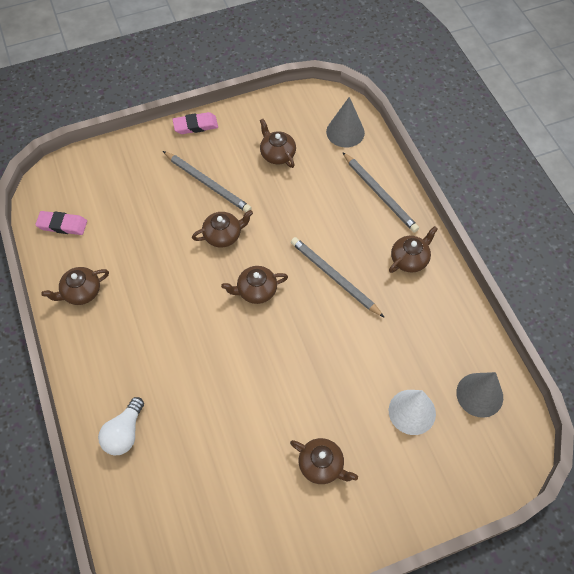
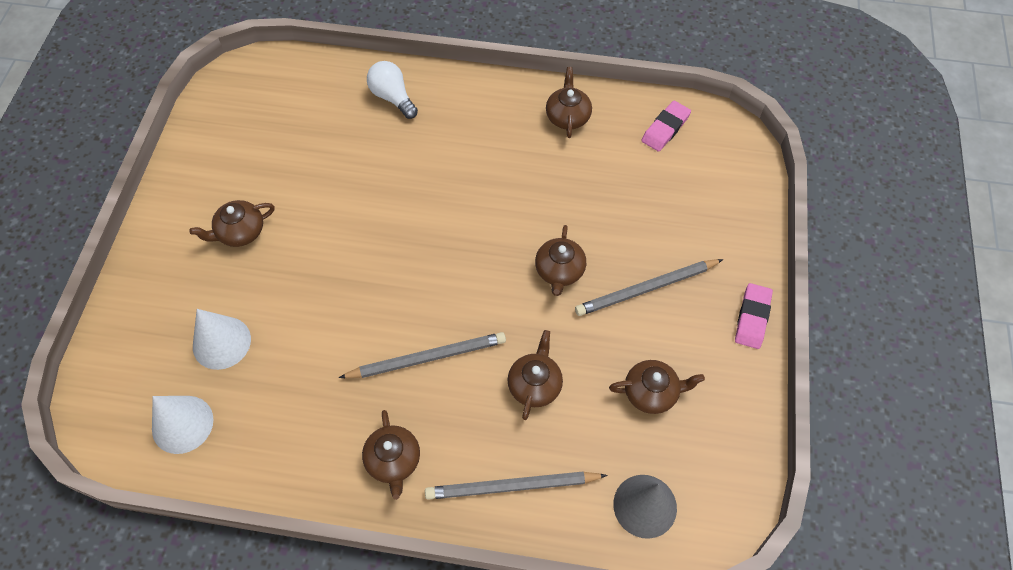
camera: 120 degrees right, 0 degrees up
(256, 290) = (465, 269): brown teapot -> brown teapot (535, 385)
(479, 394) = (182, 424): grey cone -> white cone

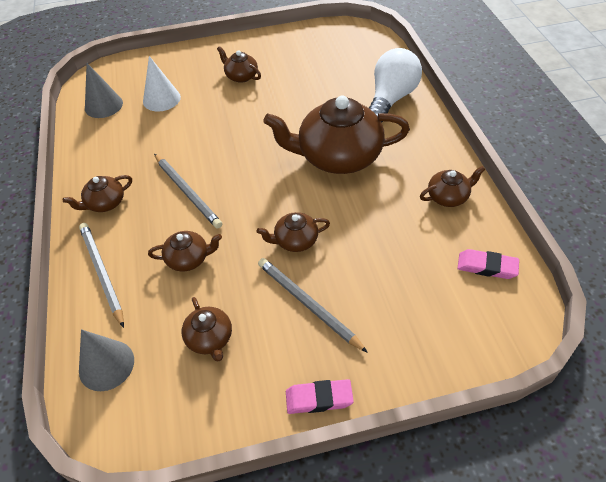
camera: 70 degrees right, 10 degrees down
(182, 424) = (103, 105): white cone -> grey cone
(392, 97) = (391, 99): white light bulb -> white light bulb, size x1.63
(456, 185) = (338, 156): none -> brown teapot

